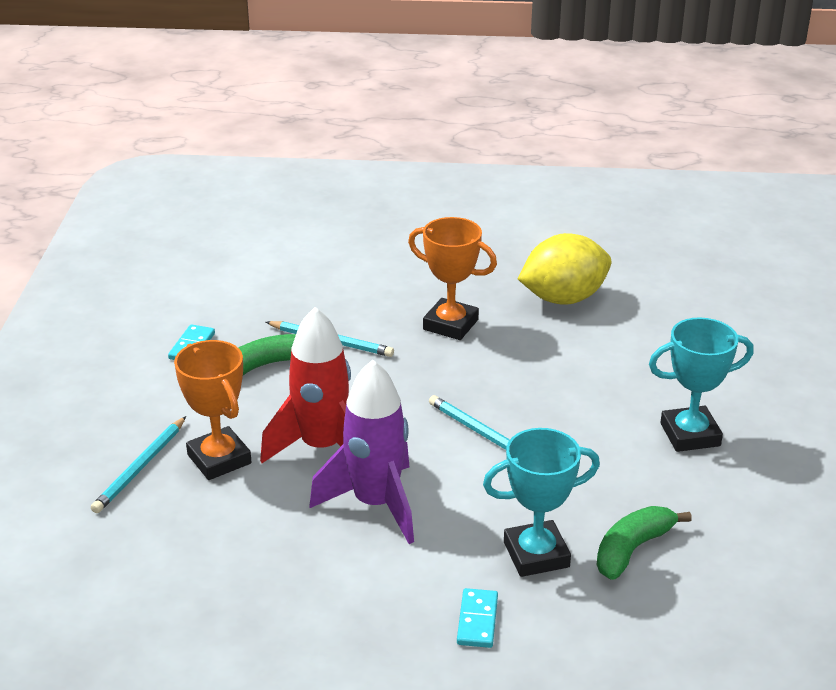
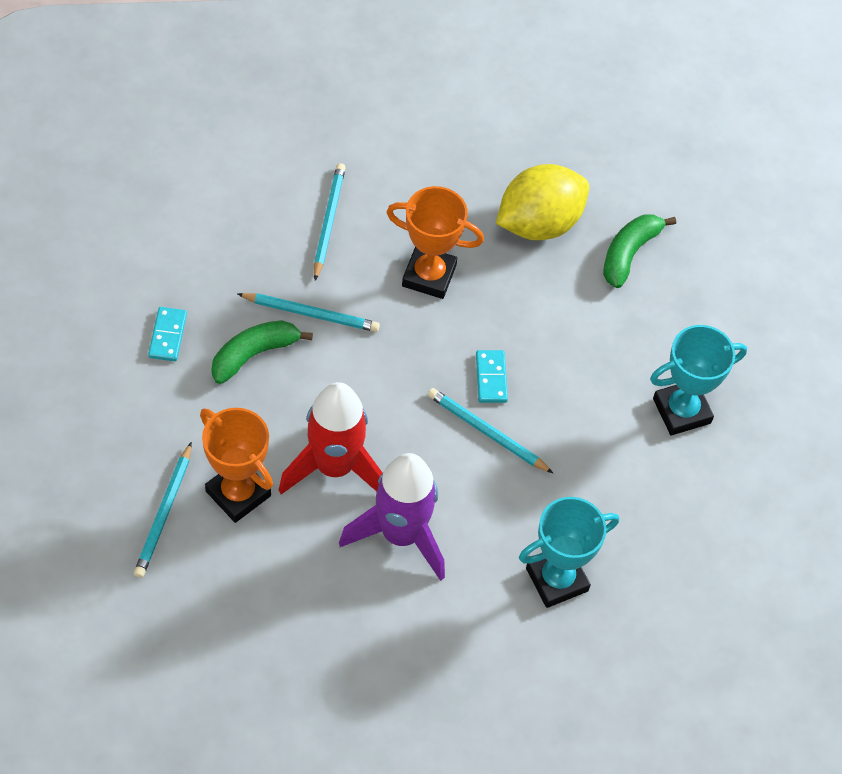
camera: 15 degrees left, 25 degrees up
(365, 285) = (328, 222): none -> turquoise pencil
(477, 620) = (516, 662): turquoise domino -> turquoise domino (491, 378)
(632, 549) = (641, 563): green banana -> green banana (629, 253)

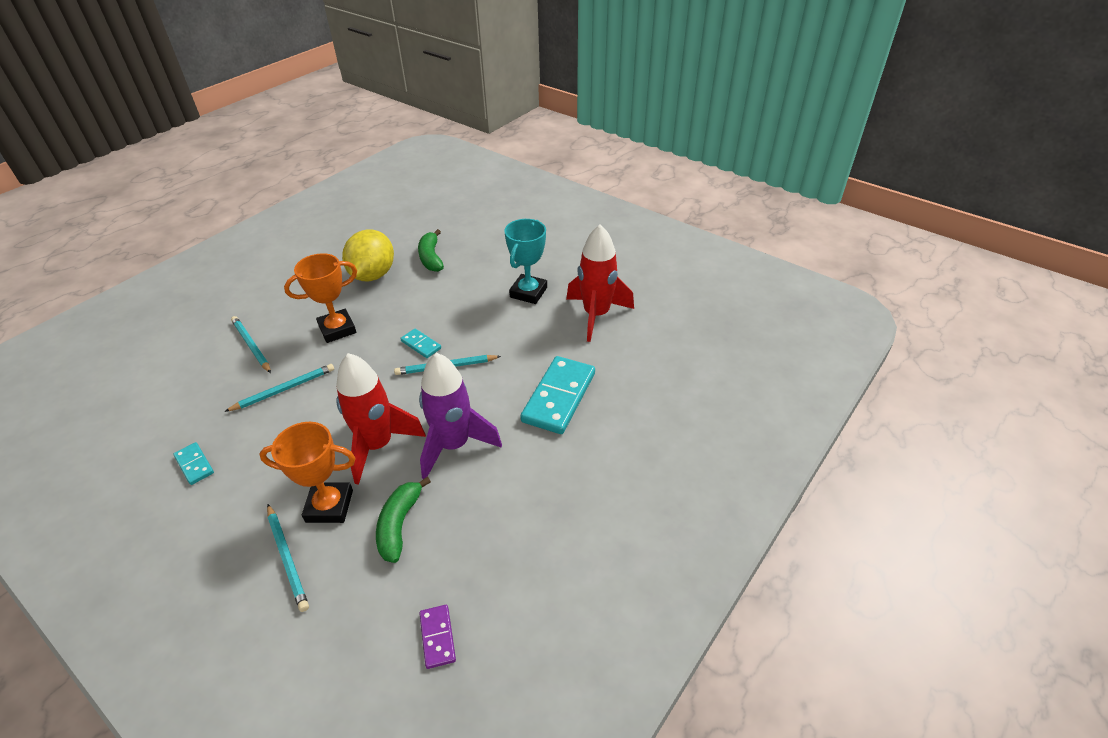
camera: 40 degrees left, 15 degrees down
(211, 702) = (437, 637): none -> purple domino
(254, 354) = (266, 432): green banana -> green banana (399, 524)
(557, 579) = (559, 397): turquoise trophy -> turquoise domino
(719, 515) = (596, 315): none -> red rocket

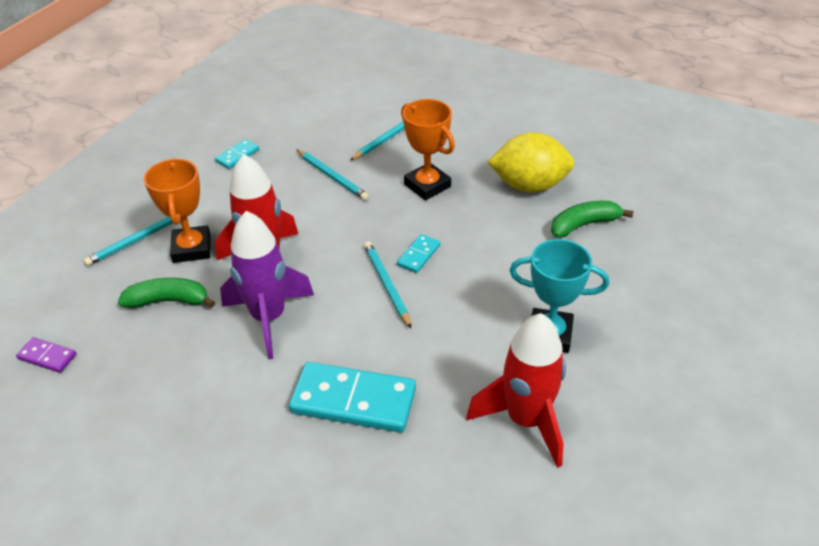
camera: 80 degrees right, 0 degrees up
(437, 637) = (47, 357): purple domino -> purple domino turned 45 degrees clockwise

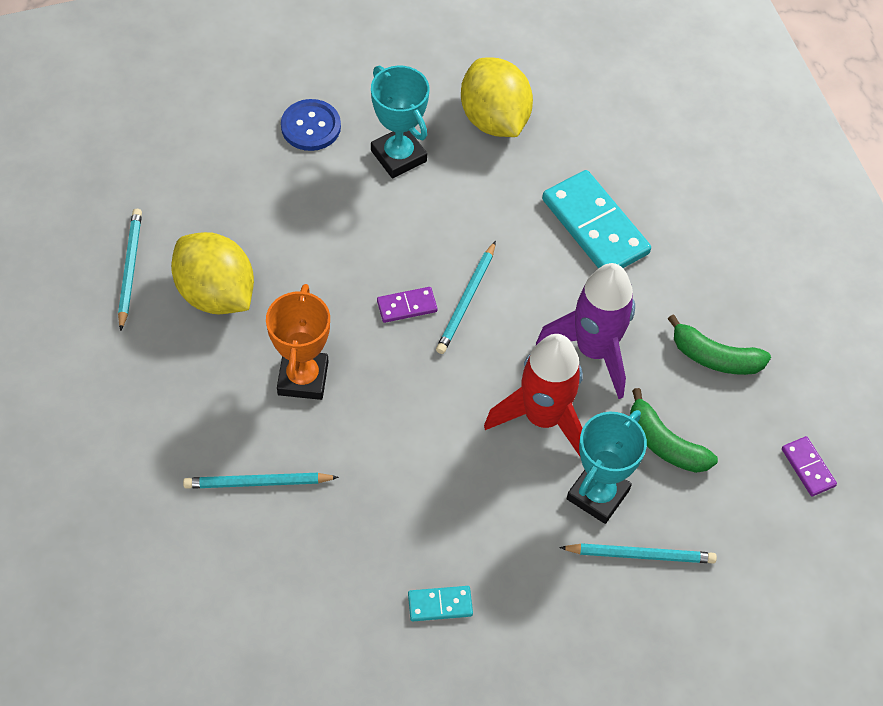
camera: 140 degrees left, 15 degrees up
(192, 248) = (598, 494): orange trophy -> turquoise trophy
(332, 177) = (376, 475): turquoise pencil -> turquoise pencil (129, 269)
(418, 255) = (407, 306): turquoise domino -> purple domino
(526, 420) = (494, 119): red rocket -> yellow lemon
(584, 225) = (234, 215): green banana -> green banana (715, 357)
(630, 305) = (311, 126): none -> blue button

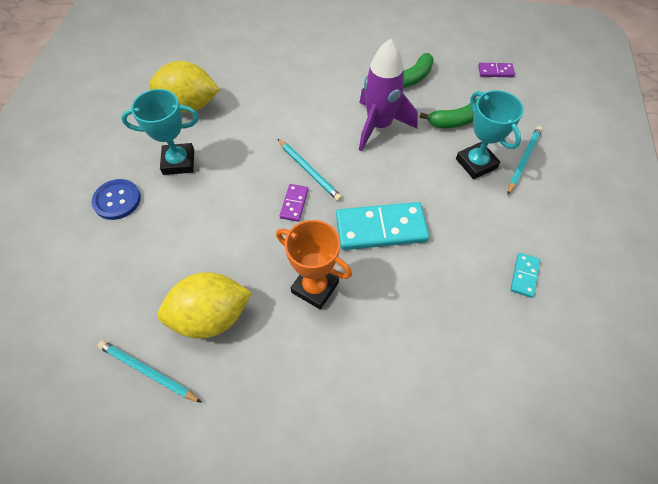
camera: 60 degrees left, 0 degrees up
(257, 483) = (386, 353): turquoise pencil -> none
(543, 418) = (412, 168): red rocket -> none
(595, 226) = (296, 92): turquoise domino -> turquoise domino (381, 228)

